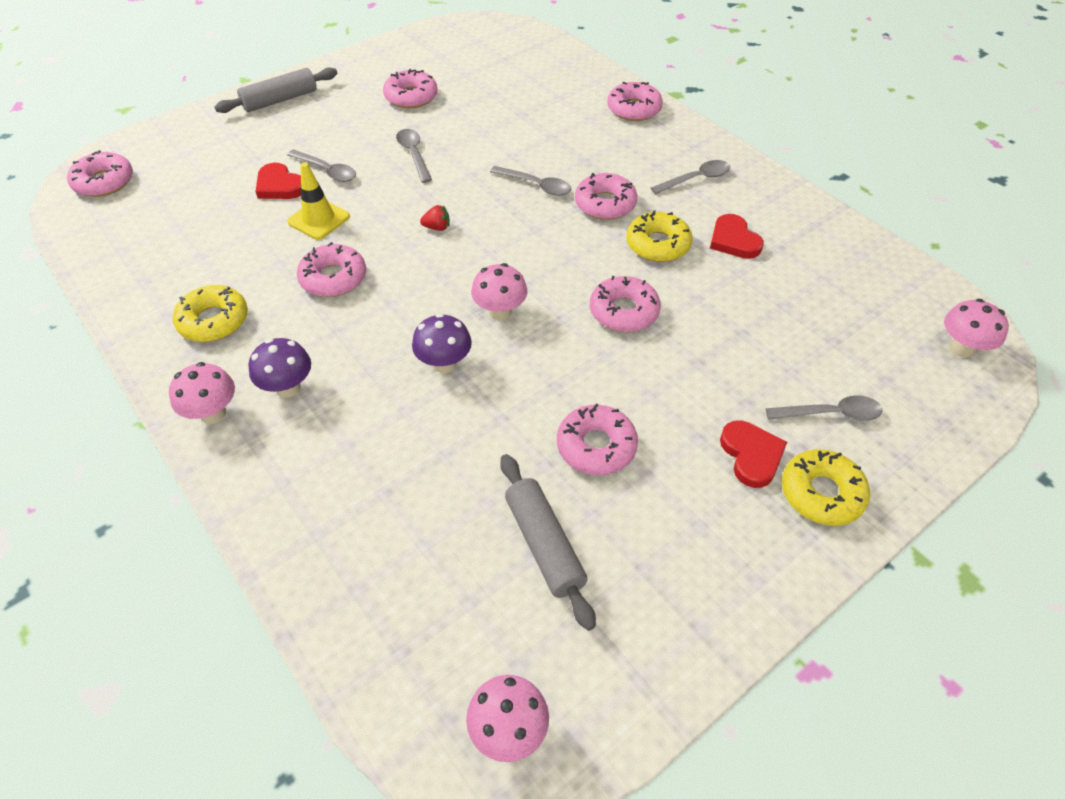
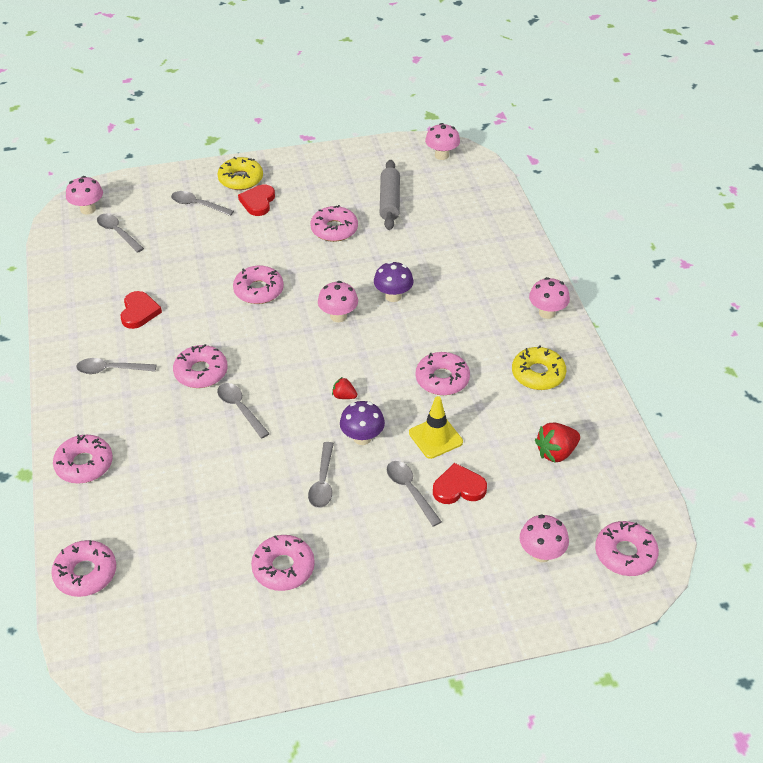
camera: 155 degrees left, 5 degrees down
(181, 243) = (556, 452): none -> red strawberry
(187, 161) = (541, 553): none -> pink mushroom
(279, 186) = (458, 488): red heart -> red heart turned 75 degrees counterclockwise
(280, 100) = (425, 618): grey rolling pin -> none
(288, 387) = (497, 313): purple mushroom -> purple mushroom (362, 438)
(559, 57) = (85, 573): none -> pink donut
(658, 244) = (194, 327): yellow donut -> none
(879, 328) = (117, 232): none -> grey spoon

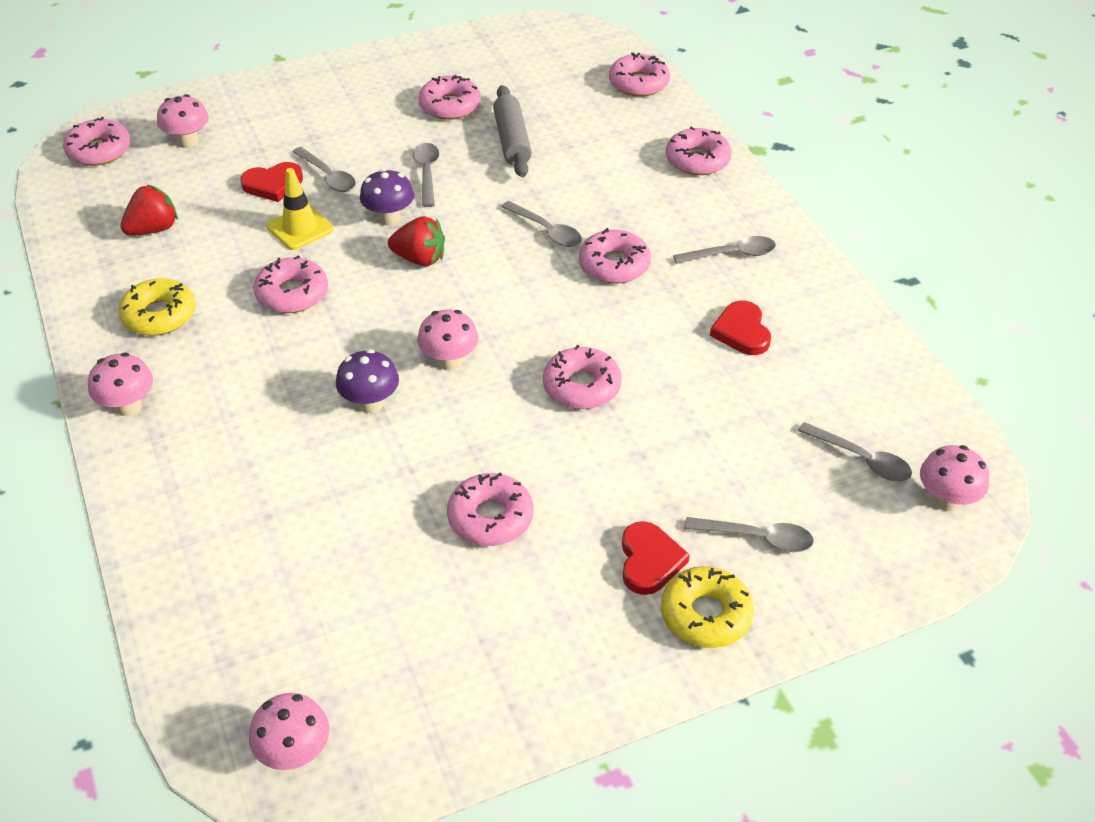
camera: 170 degrees right, 0 degrees up
(344, 396) = (420, 259): red strawberry -> red strawberry, size x1.75
(389, 201) = (397, 599): grey rolling pin -> grey rolling pin (512, 141)

